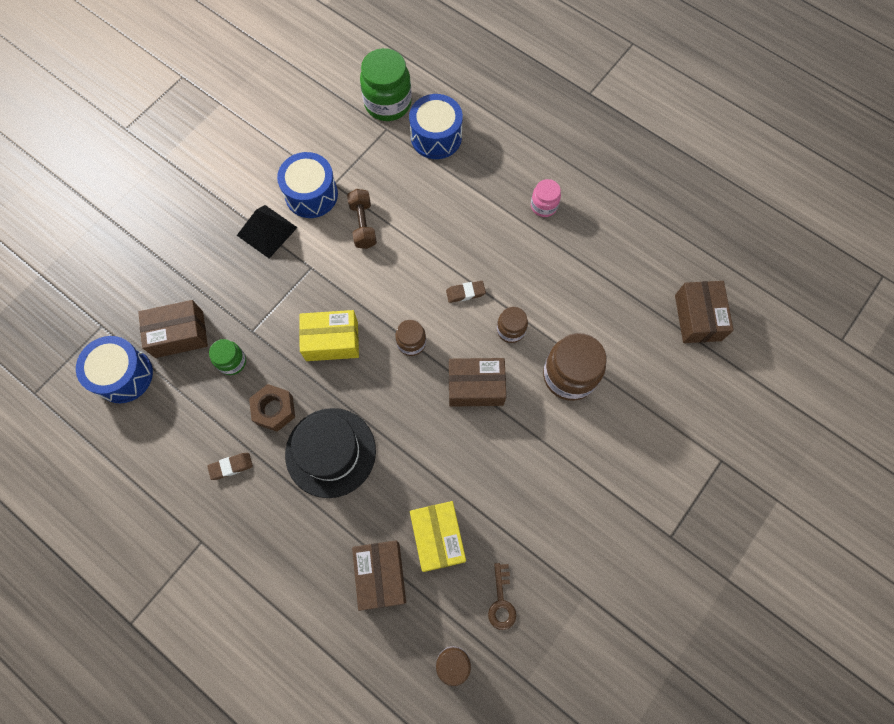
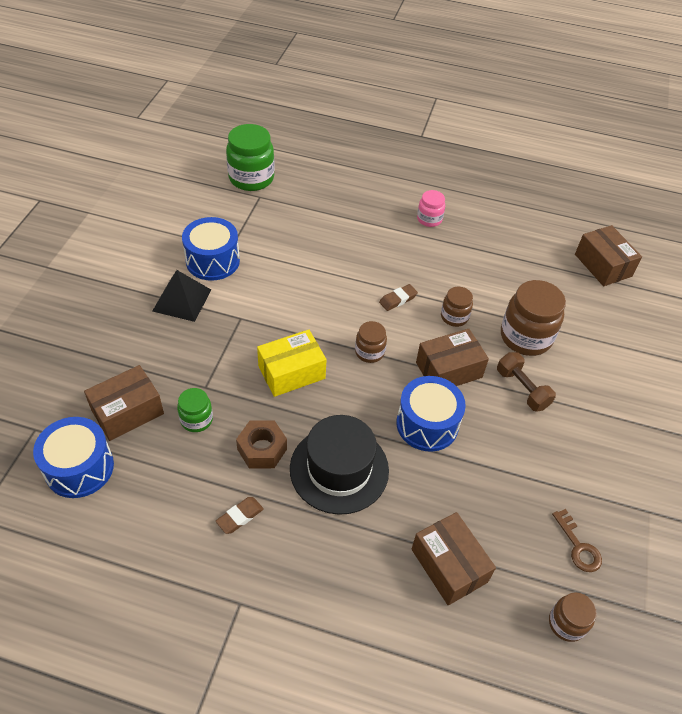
camera: 25 degrees left, 20 degrees down
(363, 225) = (274, 272): brown dumbbell -> brown dumbbell (522, 389)
(436, 137) = (308, 192): blue drum -> blue drum (427, 424)
(438, 537) = (485, 510): yellow box -> none

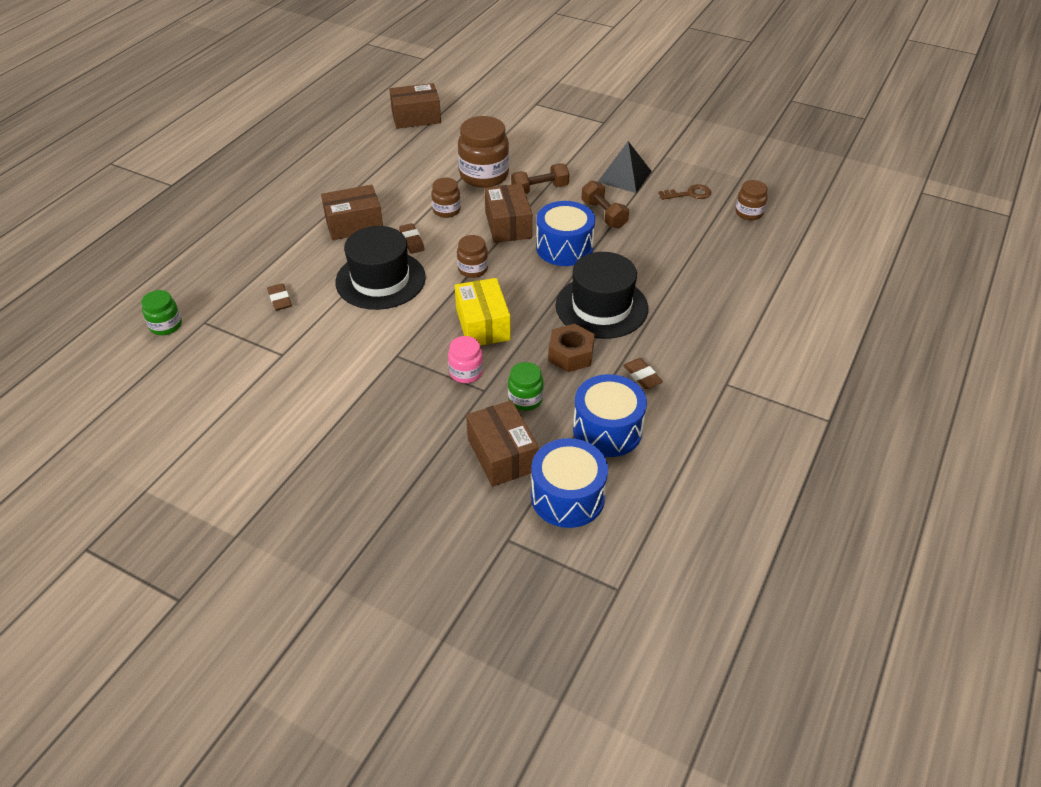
camera: 75 degrees left, 5 degrees down
(182, 300) = (351, 401): black pyramid -> black pyramid (624, 176)
(213, 261) = (297, 371): blue drum -> blue drum (607, 430)
(251, 178) = (166, 326): green jar -> green jar, size x0.55
(295, 231) = (280, 299): none -> brown eraser
(336, 288) = (380, 280): none -> black hat
(429, 219) = (308, 202): pink jar -> pink jar (466, 372)
(449, 565) = (700, 259): brown box -> brown box (354, 224)
(499, 455) = (604, 214): none -> brown dumbbell

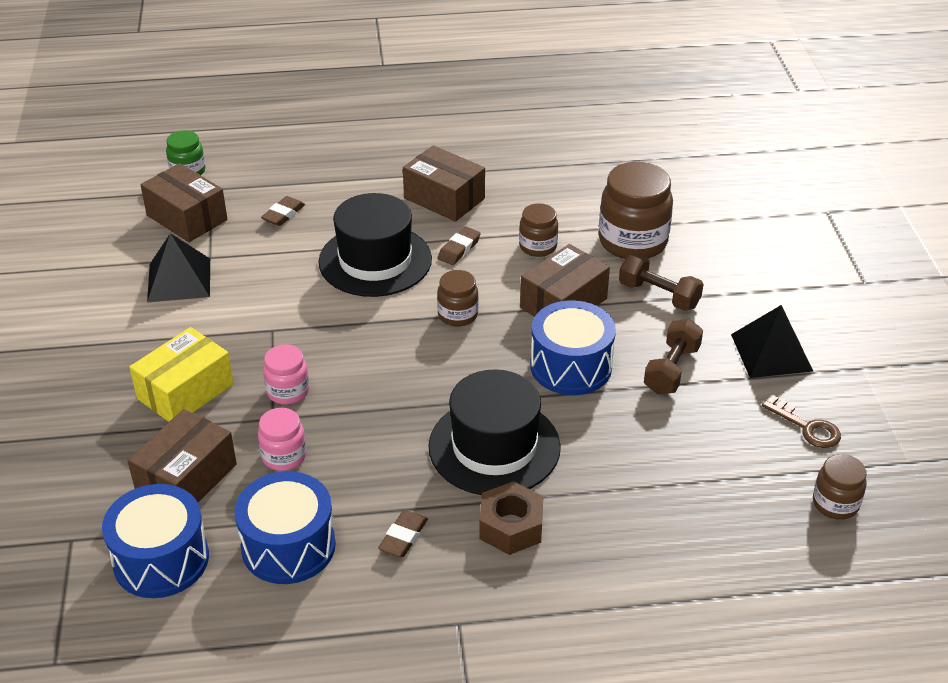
camera: 55 degrees right, 5 degrees down
(290, 379) = (179, 280): none -> black pyramid
(416, 117) = (678, 142): brown box -> brown box (187, 217)
(483, 324) = (374, 367): yellow box -> yellow box (185, 391)
(525, 399) = (284, 456): green jar -> pink jar
(571, 354) = (387, 459): brown nut -> brown nut (511, 527)

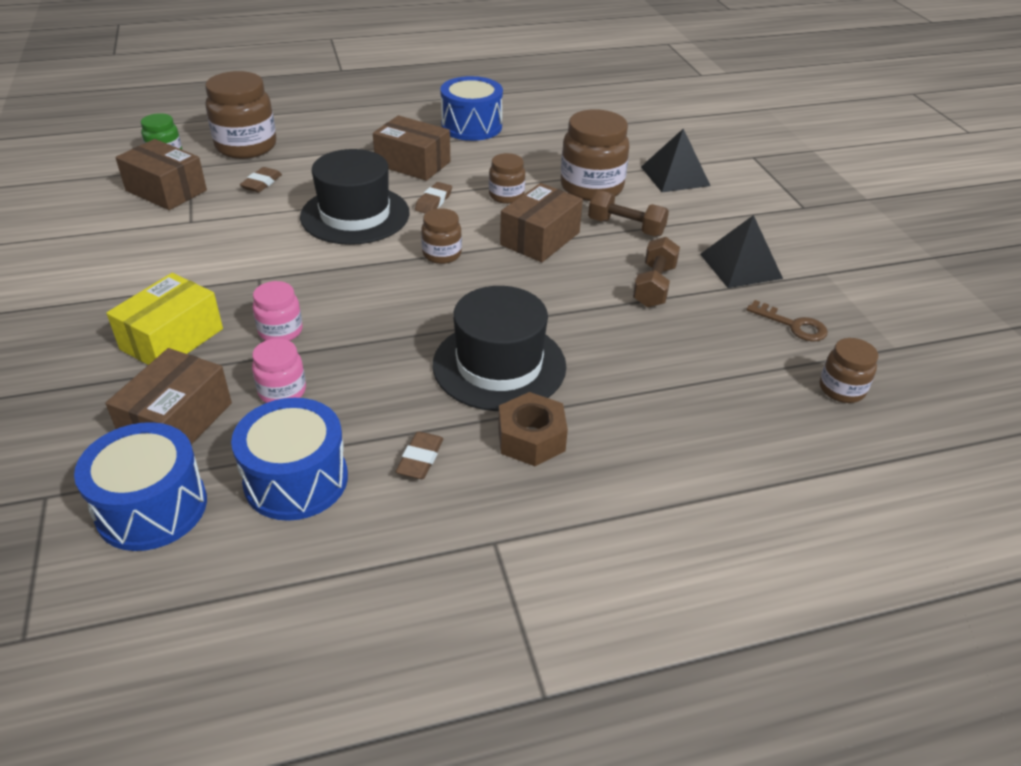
camera: 10 degrees left, 0 degrees up
(179, 280) = (160, 242): black pyramid -> black pyramid (675, 176)
(271, 166) = (246, 146): none -> brown jar
(571, 366) = (559, 290): blue drum -> blue drum (471, 126)

